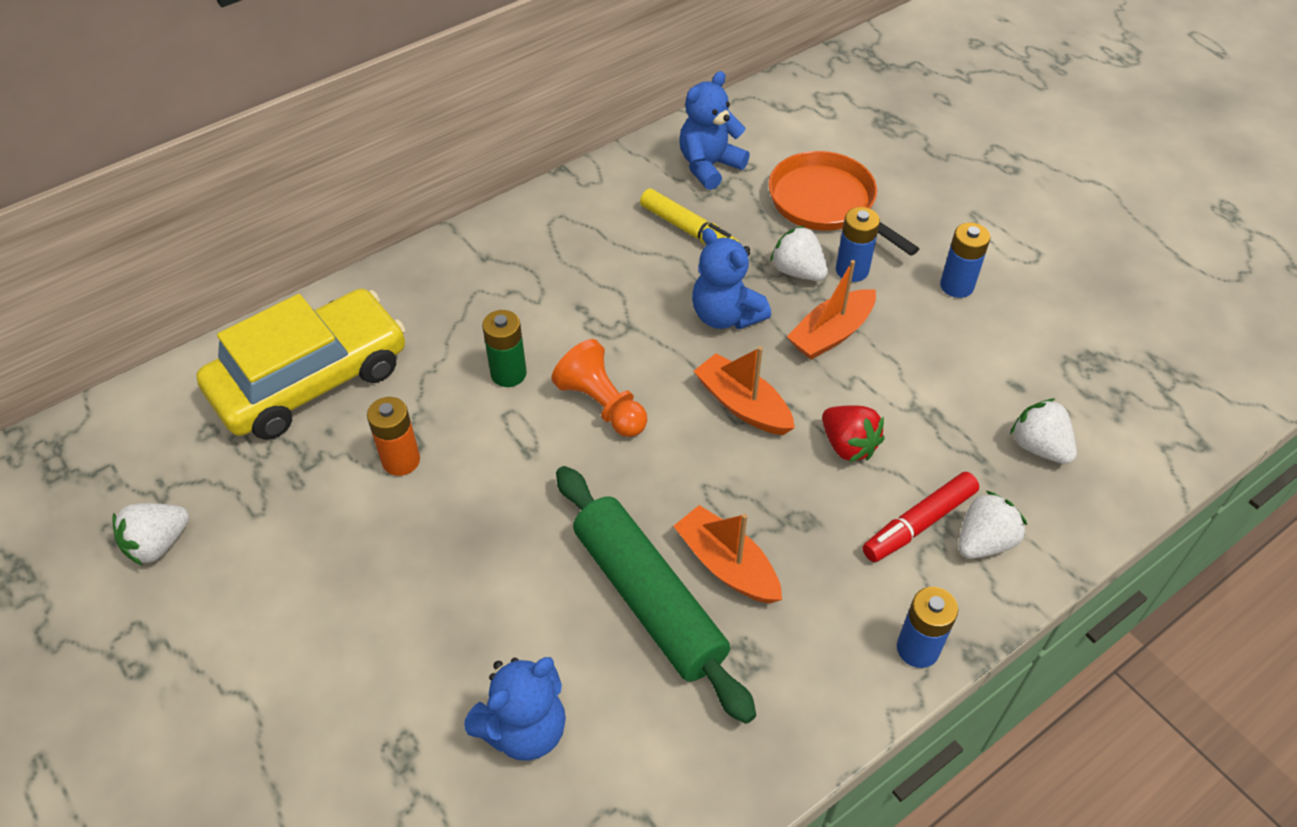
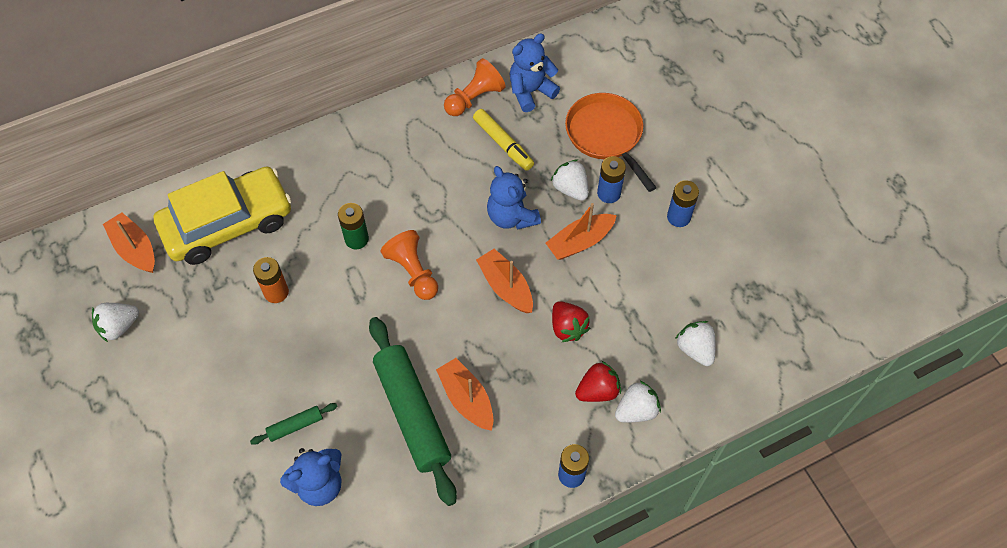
camera: 10 degrees right, 10 degrees up
(171, 432) = (135, 249): none -> orange boat
(467, 646) = (295, 426): none -> green rolling pin
(634, 182) = (474, 98): none -> orange pawn
(918, 523) = (597, 390): red marker -> red strawberry

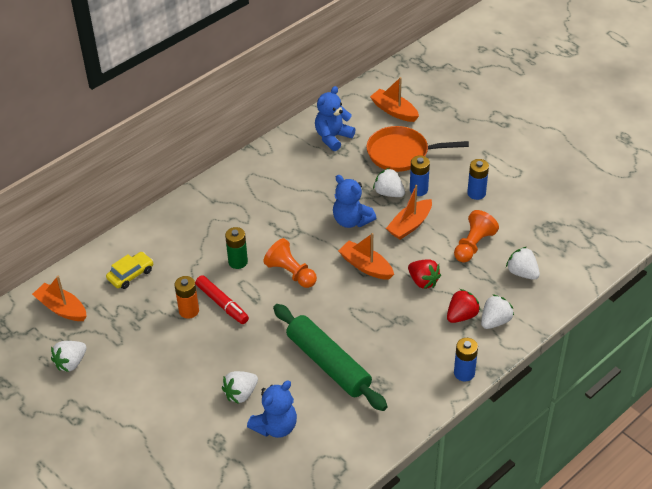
camera: 15 degrees left, 15 degrees down
(228, 223) = (130, 274): yellow car -> yellow car, size x0.45
(295, 426) = (241, 394): green rolling pin -> white strawberry
(317, 293) = (222, 304): none -> red marker
(467, 399) = (366, 344): orange boat -> orange boat (394, 111)
(474, 98) = (291, 151): orange pawn -> orange pawn (473, 245)
(503, 144) = (325, 175): yellow marker -> none
(606, 135) = (401, 153): orange pan -> orange pan turned 45 degrees counterclockwise

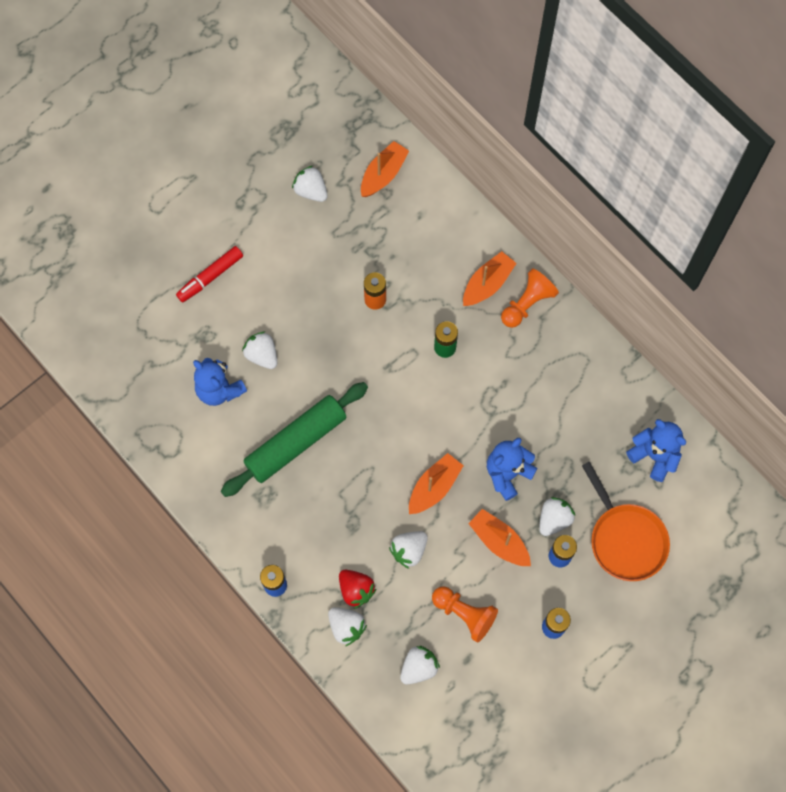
camera: 90 degrees right, 25 degrees up
(130, 274) = (429, 237): yellow car -> none
(222, 304) = (383, 333): red marker -> red marker (210, 277)
(291, 273) = (426, 404): orange pawn -> orange pawn (527, 304)
(394, 111) = (706, 535): orange boat -> orange boat (487, 284)
(401, 153) = (625, 539): orange pan -> orange pan turned 150 degrees clockwise
(423, 281) = (409, 550): red strawberry -> white strawberry

